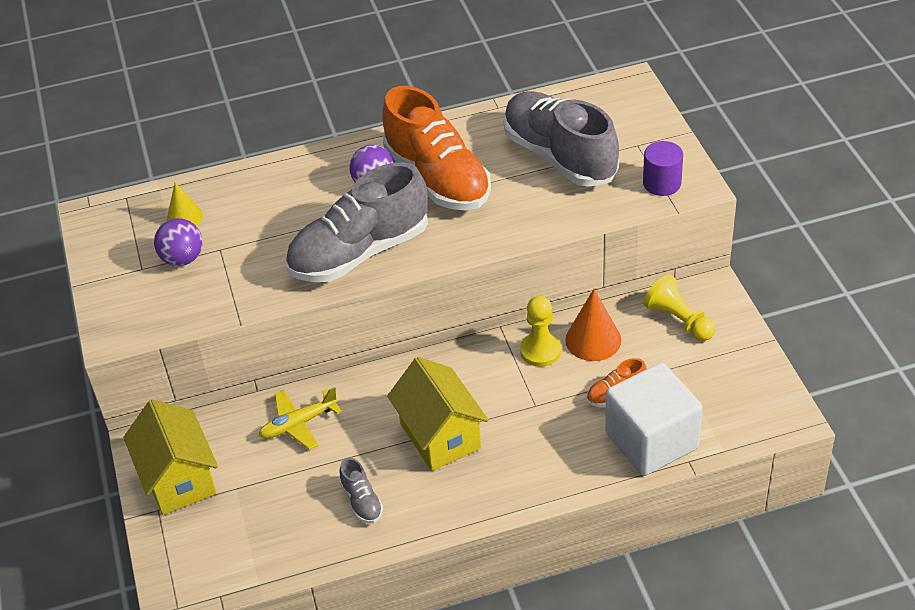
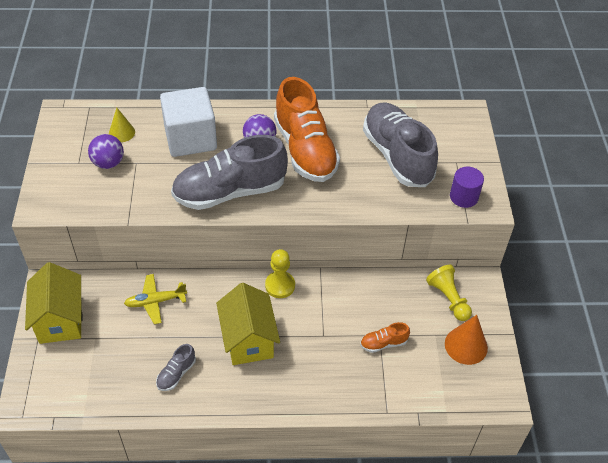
camera: 10 degrees right, 5 degrees up
(362, 501) = (176, 374): grey shoe -> grey shoe turned 45 degrees clockwise
(540, 351) = (341, 294): yellow pawn -> yellow pawn (280, 285)
(593, 340) = (382, 296): orange cone -> orange cone (466, 345)
(651, 440) = (396, 388): white cube -> white cube (190, 138)

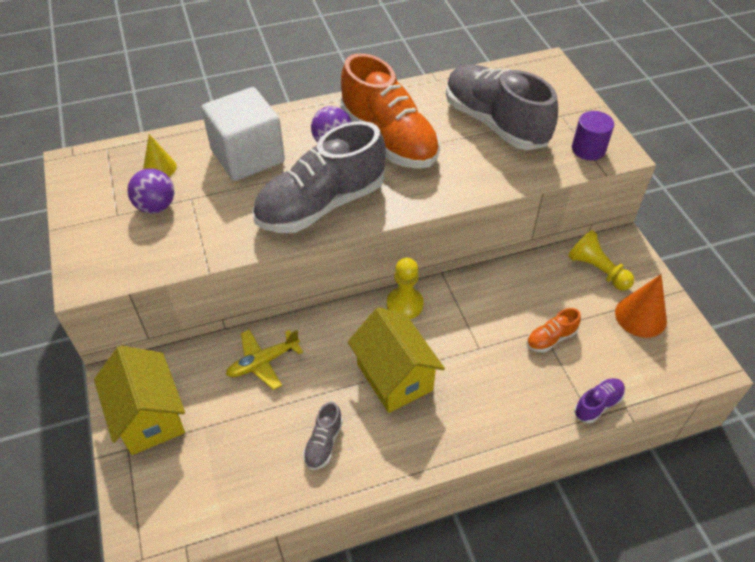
camera: 15 degrees left, 0 degrees up
(396, 404) = (597, 404): none -> purple shoe

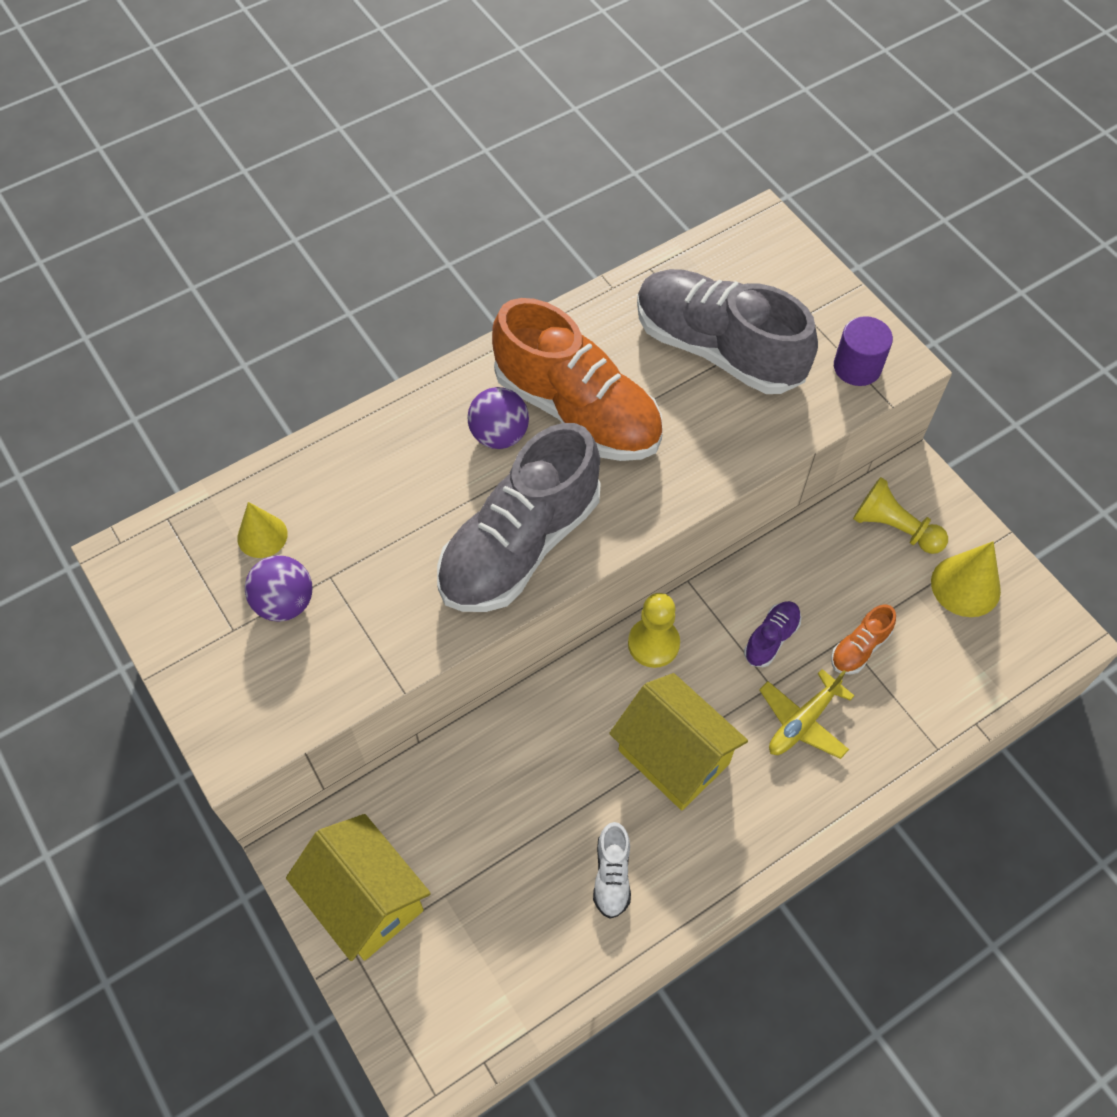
camera: 15 degrees left, 10 degrees up
(248, 156) = (384, 485): white cube -> none
(263, 362) = (490, 780): yellow plane -> yellow plane (802, 722)
(323, 443) = (612, 875): grey shoe -> white shoe
(597, 404) = (941, 729): purple shoe -> purple shoe (771, 639)
(640, 316) = (965, 586): orange cone -> yellow cone

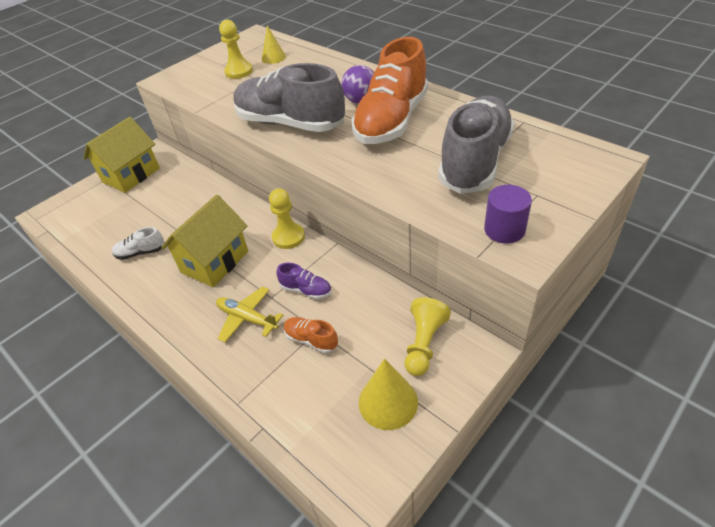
camera: 80 degrees right, 15 degrees down
(285, 603) = (239, 71): purple ball -> yellow pawn

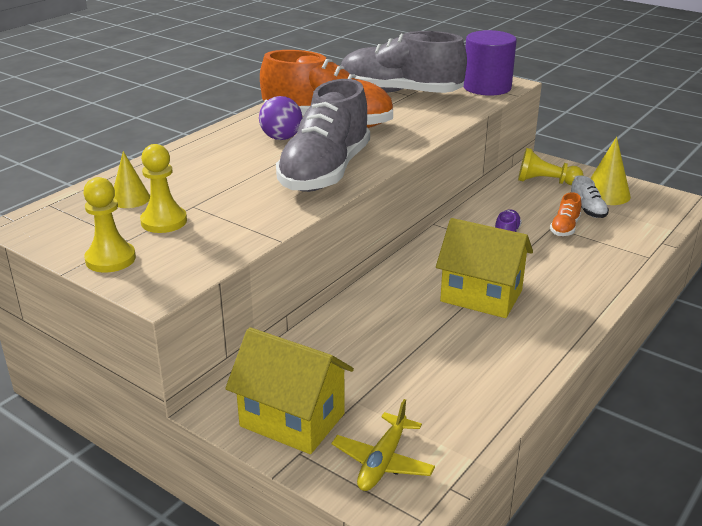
camera: 100 degrees left, 15 degrees down
(141, 252) = (479, 360): white shoe -> white shoe (587, 210)
(247, 318) = (555, 263): yellow plane -> yellow plane (382, 462)
(288, 237) = (430, 252): yellow pawn -> yellow pawn (110, 259)
(504, 230) = (487, 87): purple cylinder -> purple cylinder, size x1.57

